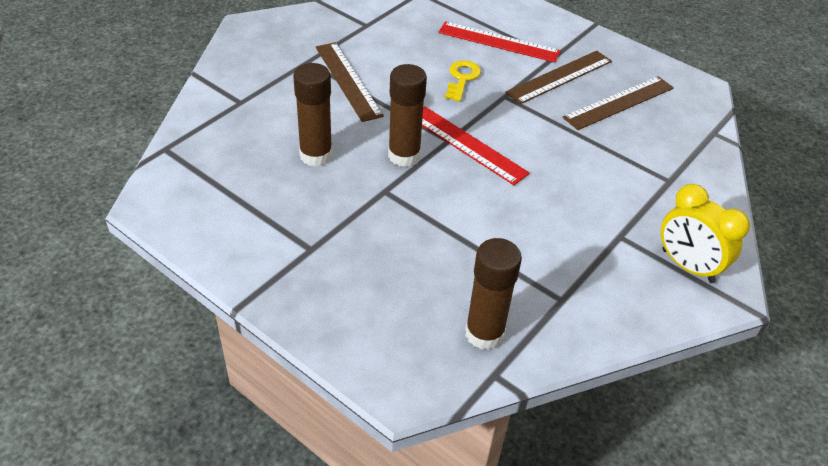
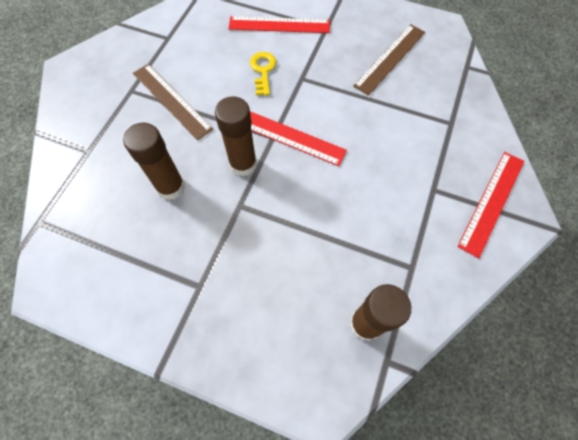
camera: 15 degrees left, 20 degrees up
(560, 77) = (337, 46): brown ruler -> none
(687, 266) = (491, 202): yellow clock -> red ruler

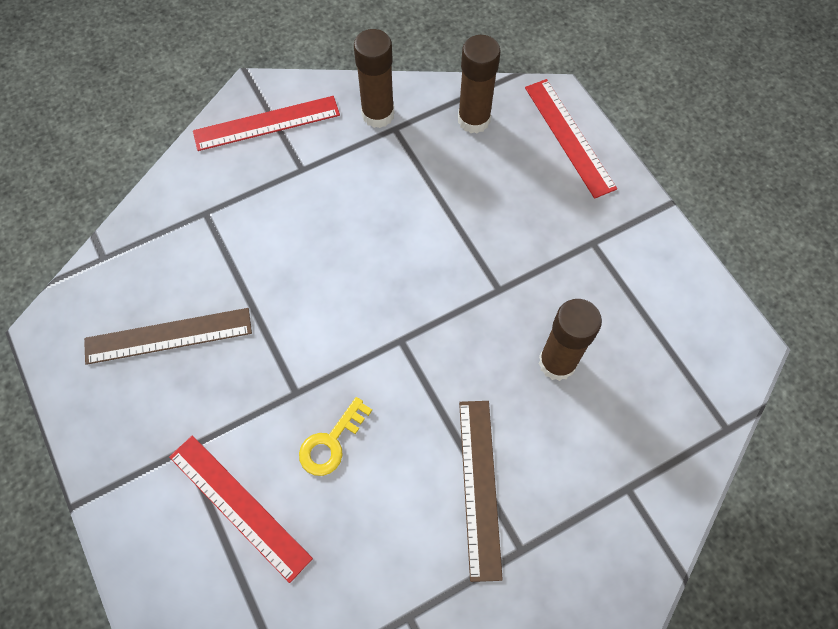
camera: 140 degrees left, 0 degrees up
(243, 164) = (460, 331): brown glue stick -> brown glue stick (378, 114)
(289, 137) = (384, 326): red ruler -> red ruler (569, 137)

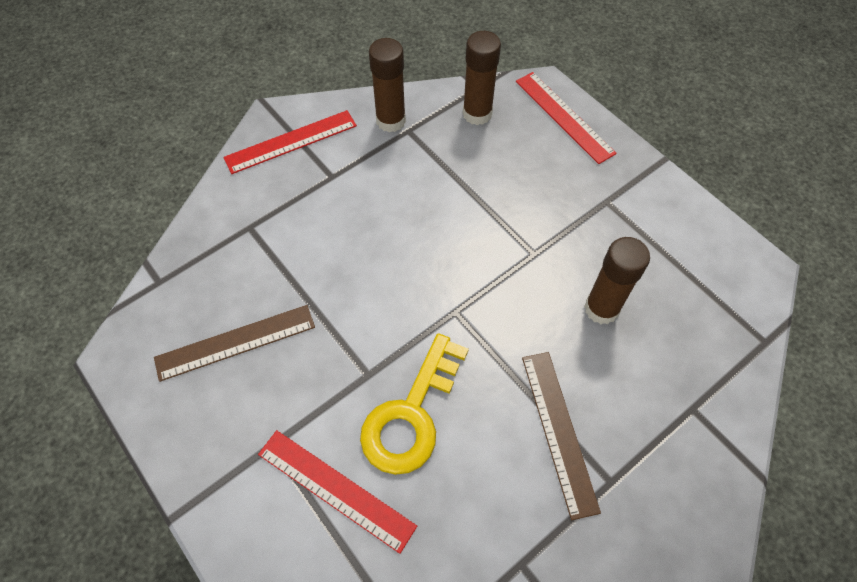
camera: 10 degrees left, 5 degrees down
(331, 442) = (411, 414): yellow key -> yellow key, size x1.80

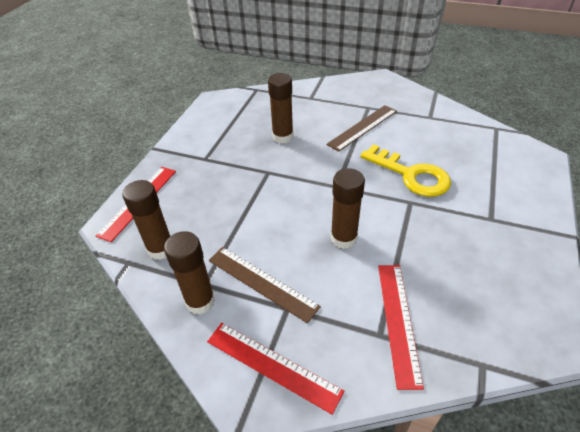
camera: 120 degrees left, 15 degrees down
(235, 342) = (464, 276): brown ruler -> brown ruler (262, 282)
(335, 490) = (477, 182): red ruler -> red ruler (398, 321)
(371, 267) = (343, 238): none -> brown glue stick
(411, 414) = (411, 175): yellow key -> yellow key turned 45 degrees clockwise

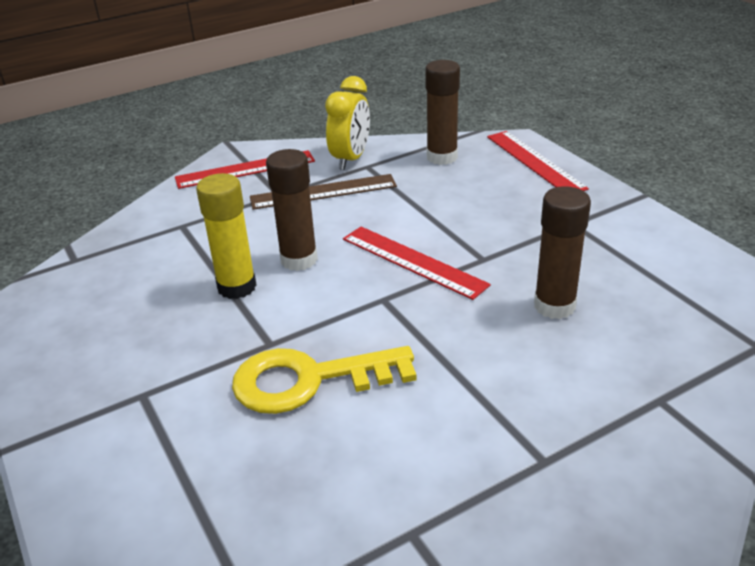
camera: 130 degrees right, 10 degrees down
(200, 301) = (351, 159): brown glue stick -> yellow clock
(363, 127) = (484, 408): brown ruler -> none
(394, 246) = (237, 287): none -> yellow glue stick
(398, 321) = (173, 241): red ruler -> red ruler (413, 261)

